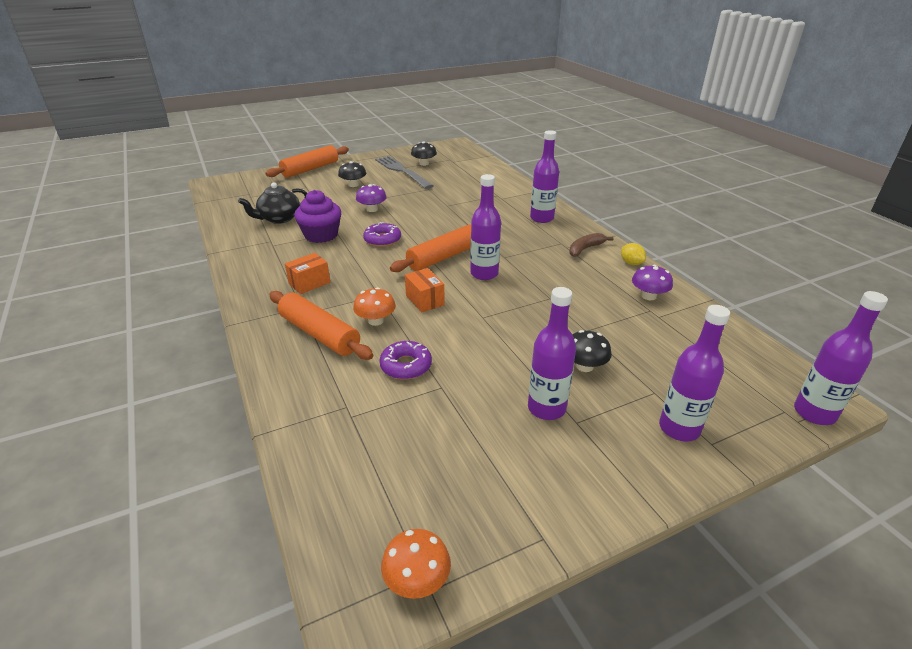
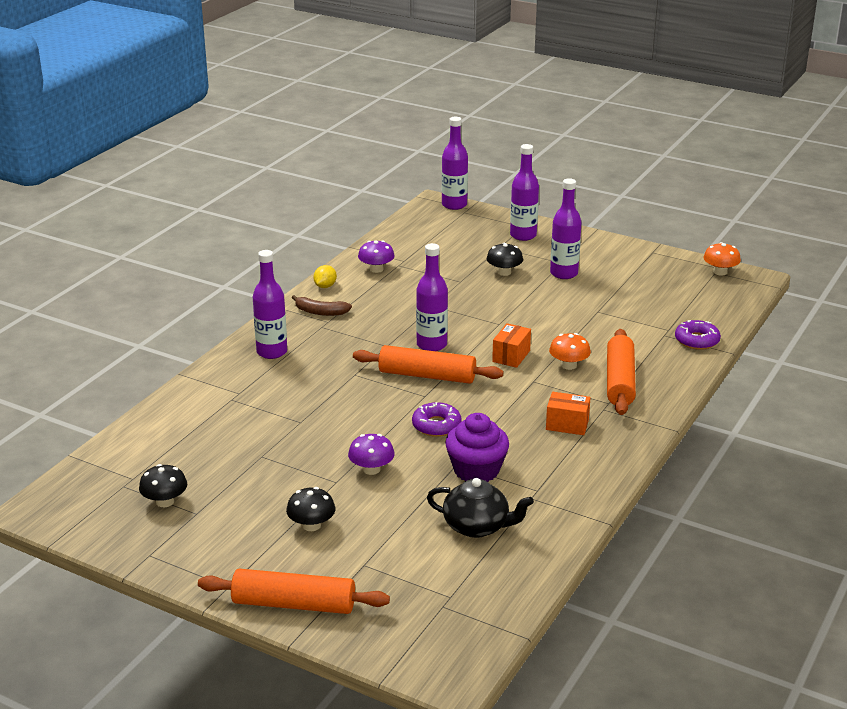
camera: 125 degrees left, 5 degrees down
(401, 171) = (216, 508): grey fork -> none
(406, 366) = (598, 331): purple donut -> purple donut (697, 340)

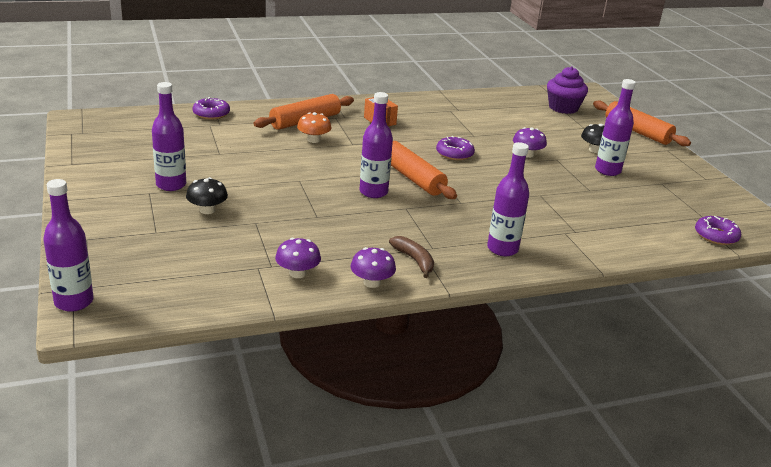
camera: 140 degrees left, 0 degrees up
(99, 466) = (716, 236): none -> purple donut
(165, 501) = (679, 197): black mushroom -> none
(325, 286) = (372, 282): yellow lemon -> purple mushroom
(476, 470) = (467, 129): purple cupcake -> purple cupcake (563, 108)
(477, 526) = (505, 114): black teapot -> none
(511, 356) = (336, 160): orange box -> none
(523, 235) = (111, 230): purple bottle -> purple bottle (607, 170)
(720, 272) = (80, 131): orange mushroom -> none

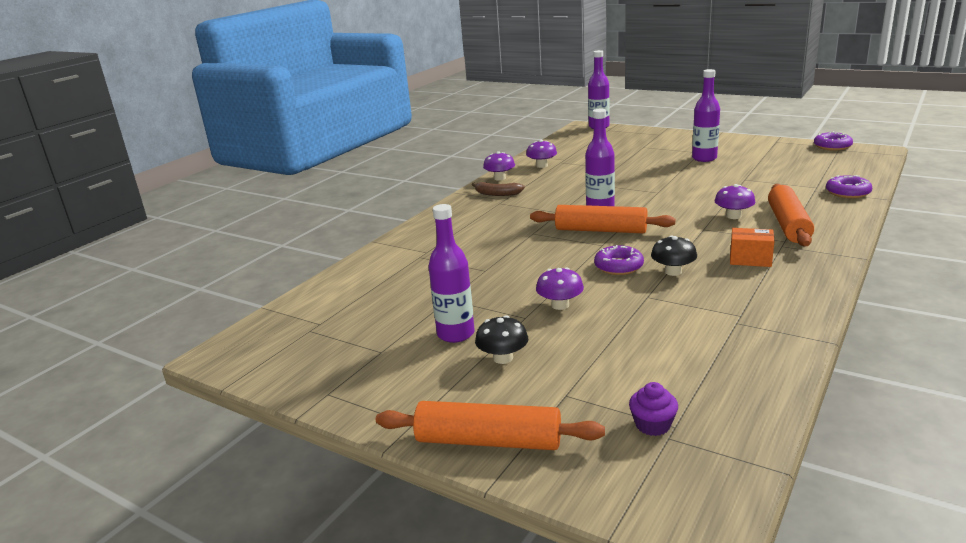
camera: 145 degrees right, 5 degrees down
(207, 210) = (652, 161): black mushroom -> black mushroom (673, 271)
(313, 140) = (733, 216): orange mushroom -> purple mushroom
(502, 249) = (456, 222): purple bottle -> none
(563, 108) = (652, 425): purple cupcake -> purple cupcake, size x0.56
(716, 236) = (289, 315): purple donut -> purple donut (832, 146)

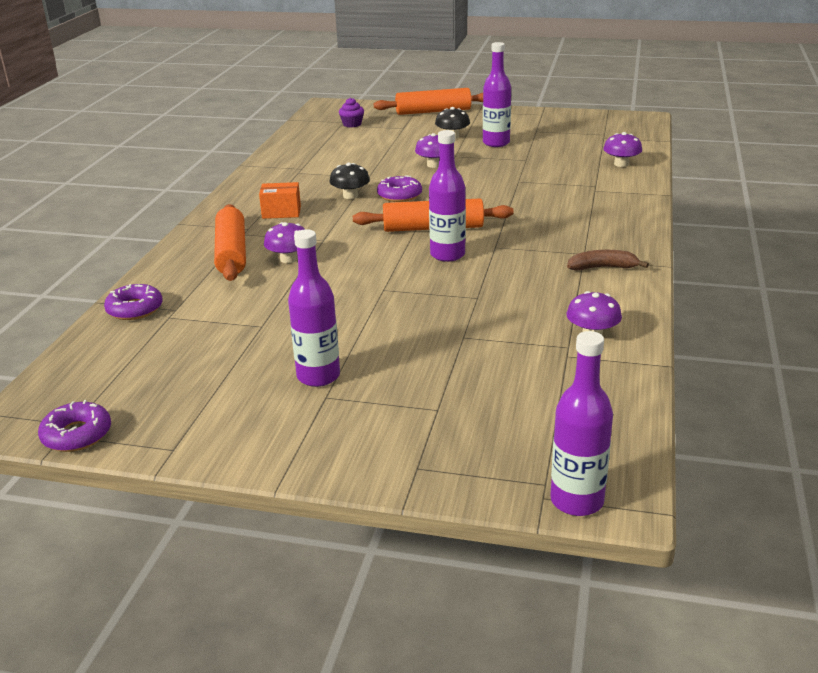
camera: 160 degrees right, 5 degrees up
(500, 178) = (633, 298): purple mushroom -> purple mushroom (621, 164)

